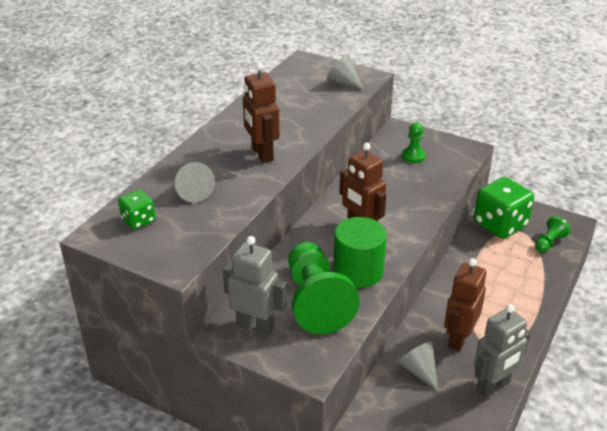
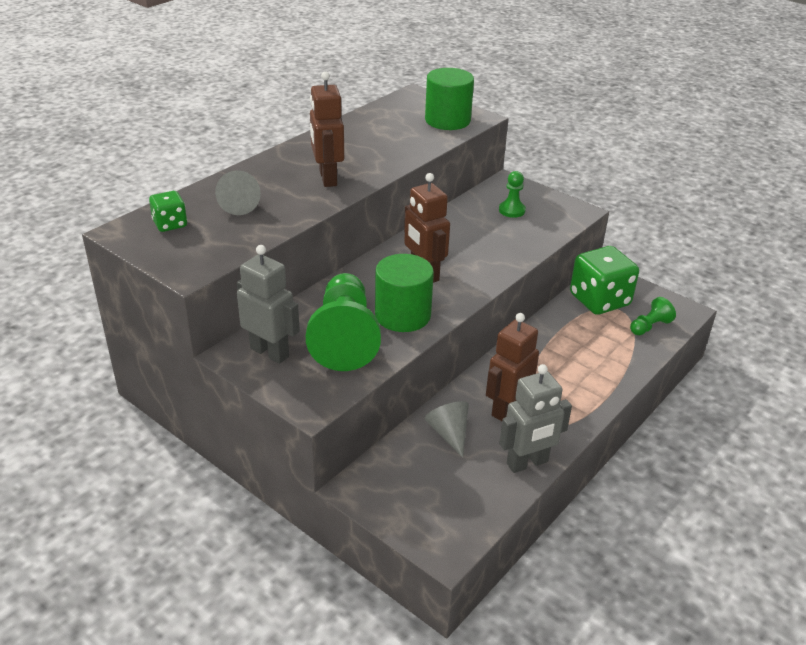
camera: 10 degrees right, 0 degrees up
(343, 83) = (447, 120): grey cone -> green cylinder

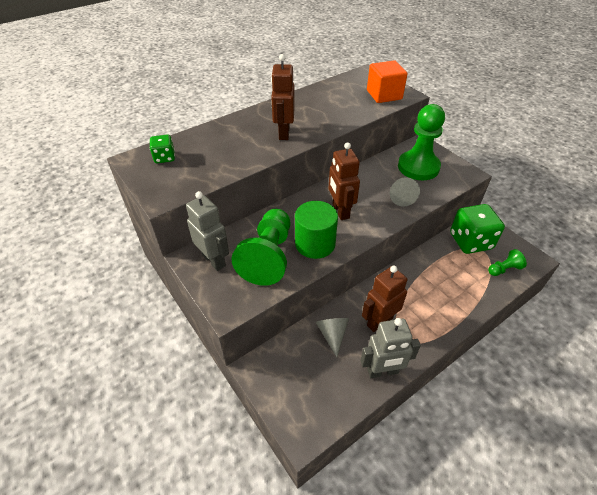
camera: 15 degrees right, 10 degrees up
(239, 205) = (215, 148): grey cone -> grey cone (401, 197)
(447, 120) = (384, 95): green cylinder -> orange cube
(512, 210) = (418, 167): green pawn -> green pawn, size x2.16

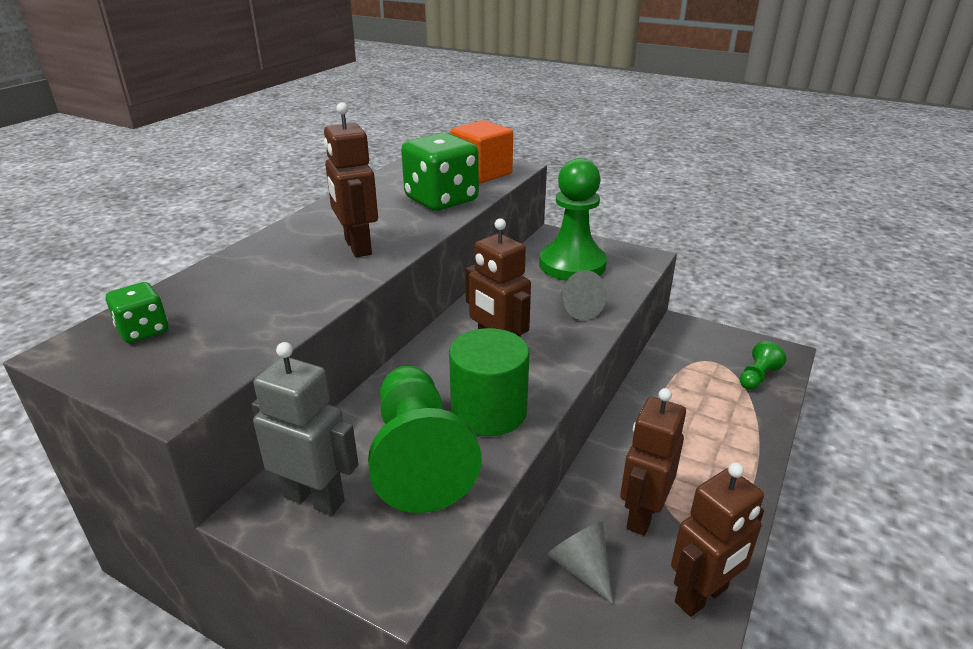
camera: 25 degrees left, 15 degrees down
(382, 371) = (701, 596): grey robot -> brown robot
(470, 241) = (688, 354): green dice -> green dice (441, 200)

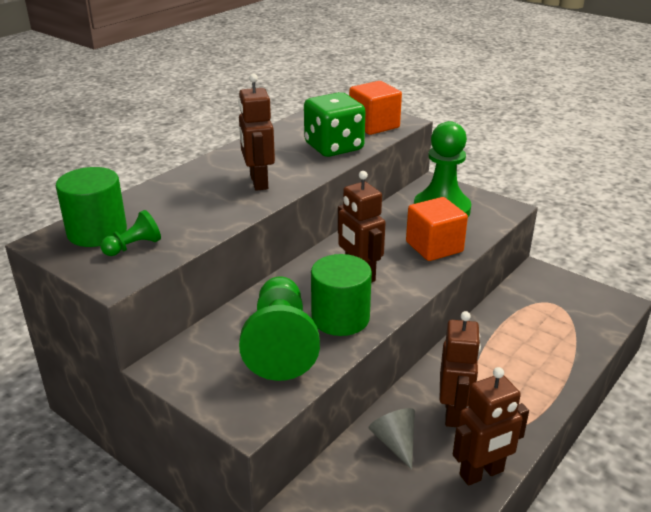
camera: 10 degrees right, 0 degrees up
(143, 330) = (97, 232): green dice -> green cylinder
(314, 498) = (202, 362): grey robot -> none
(577, 309) = (434, 247): grey cone -> orange cube
(642, 515) = (453, 413): brown robot -> brown robot turned 150 degrees clockwise
(757, 377) = (589, 320): green pawn -> green pawn (134, 246)

